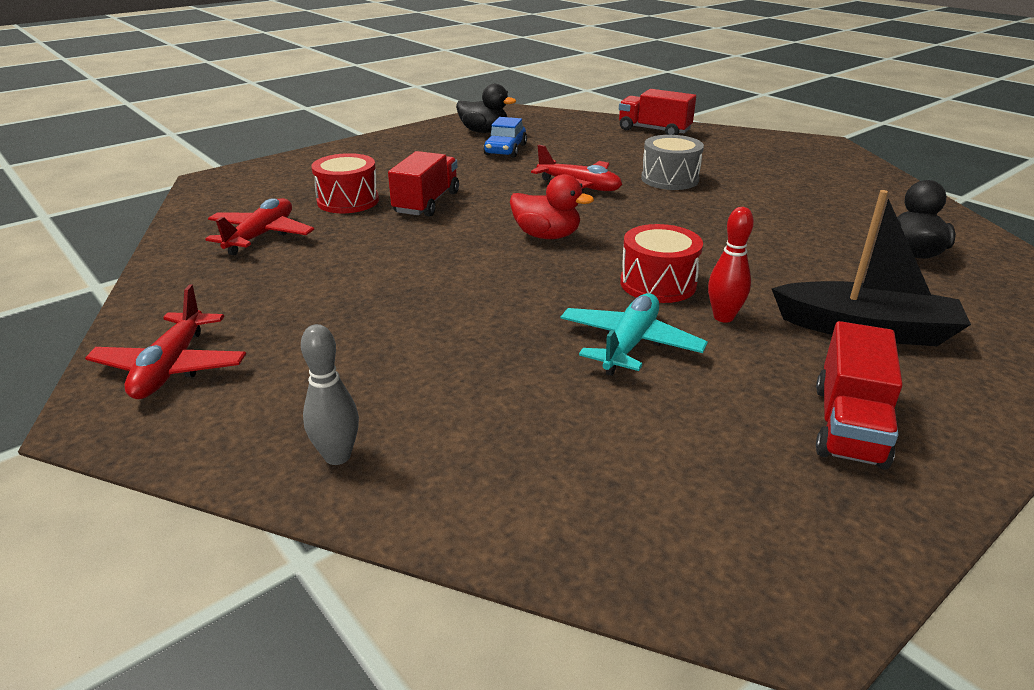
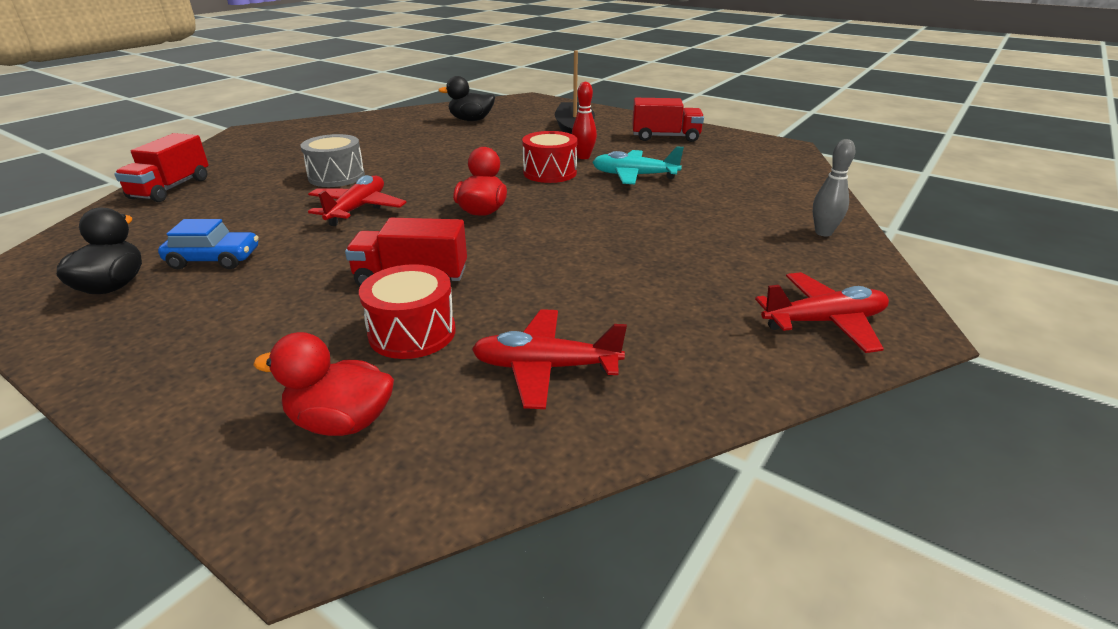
camera: 105 degrees left, 0 degrees up
(278, 184) = (341, 422): none -> red duck

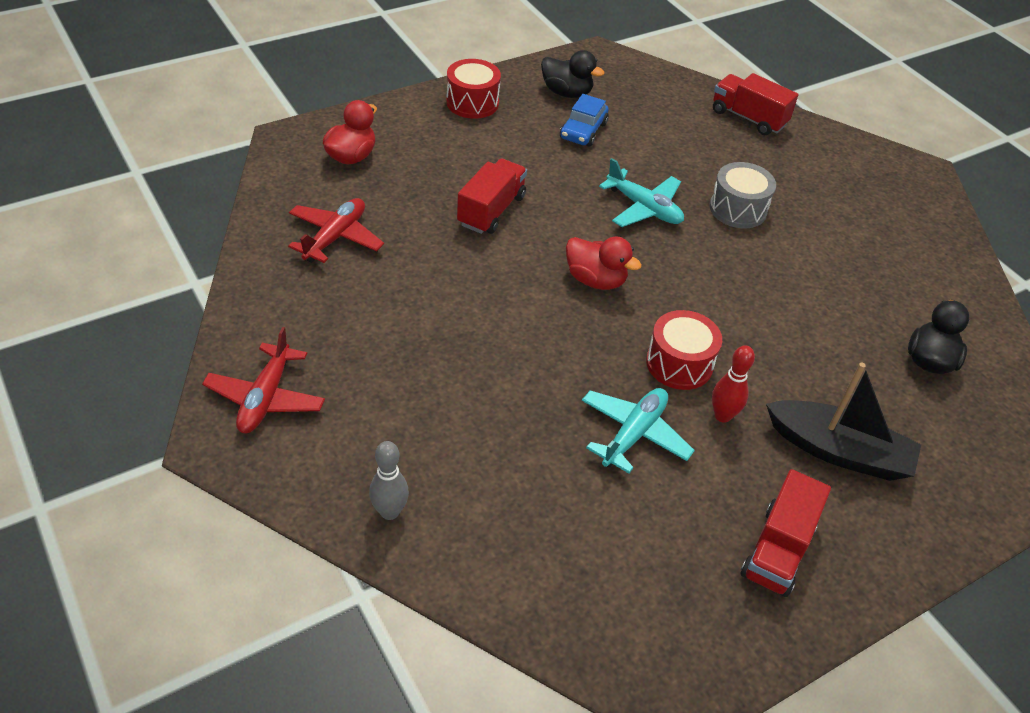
camera: 110 degrees right, 15 degrees up
(357, 209) = (644, 208): red plane -> turquoise plane
(412, 333) = (417, 195): red drum -> red drum (472, 102)

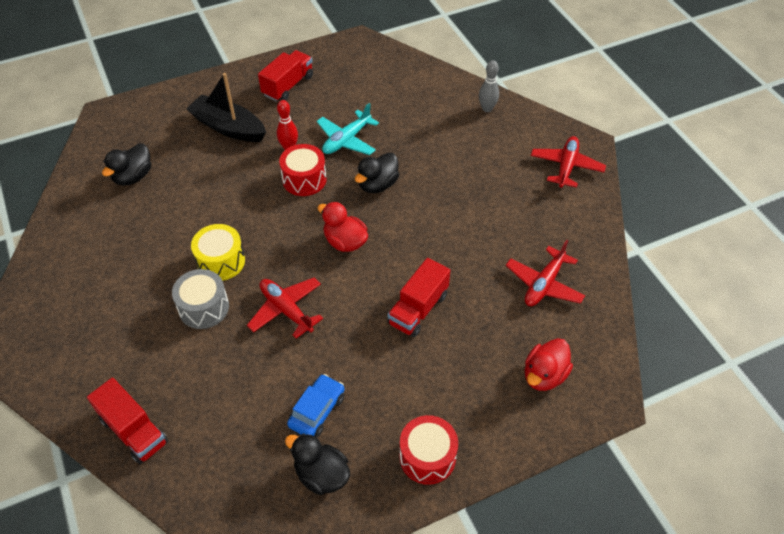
camera: 170 degrees left, 5 degrees up
(567, 359) = (377, 185): none -> black duck
(644, 208) = (286, 310): turquoise plane -> red plane
(743, 255) = (221, 261): none -> yellow drum

